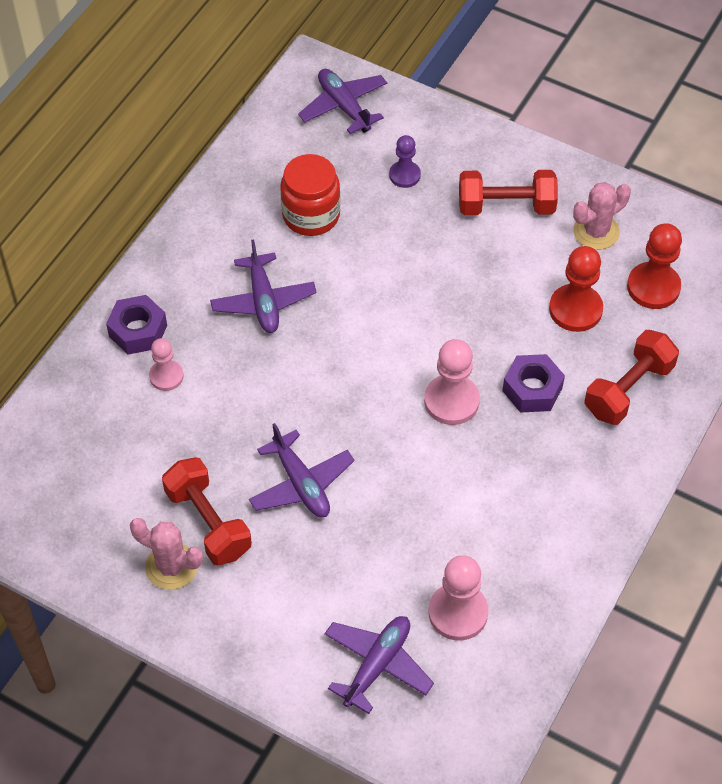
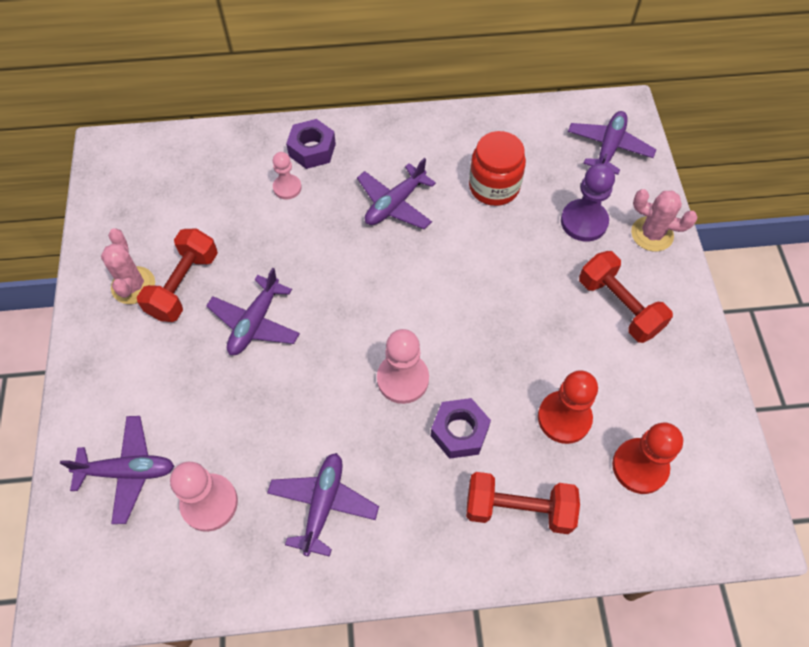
camera: 55 degrees right, 5 degrees up
(404, 175) = (584, 222): purple pawn -> purple pawn, size x1.61
(523, 526) = (323, 504): none -> purple plane
(596, 232) = (655, 387): pink cactus -> pink cactus (652, 234)

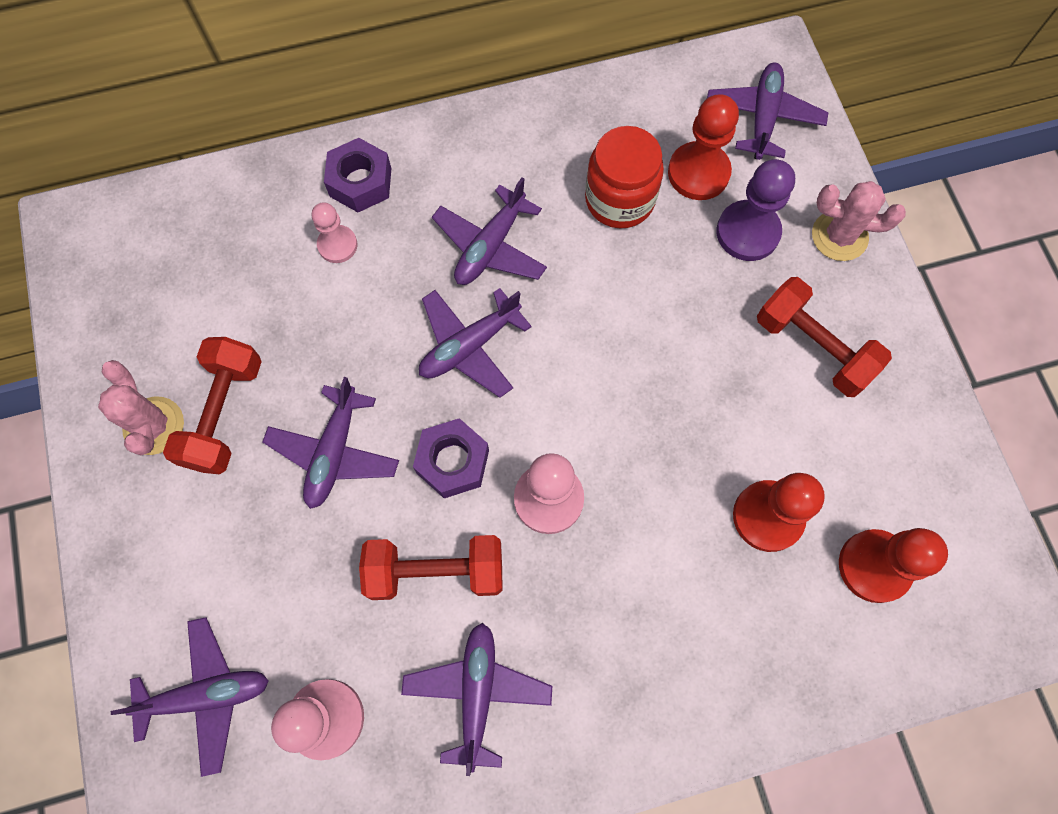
camera: 10 degrees left, 10 degrees up
(366, 267) = (469, 346): none -> purple plane
(459, 432) = (636, 560): purple nut -> purple nut (453, 462)
(518, 509) = (730, 652): red dumbbell -> red dumbbell (436, 571)
(555, 177) = (698, 173): none -> red pawn

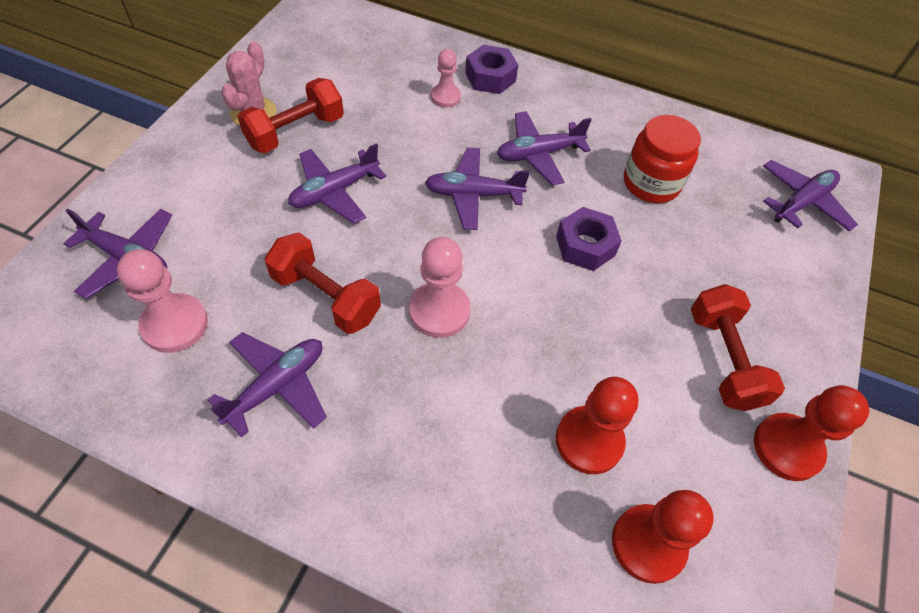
camera: 35 degrees right, 15 degrees down
(453, 462) = (399, 246): purple nut -> purple nut (585, 246)
(698, 173) = (723, 203): red pawn -> red pawn (787, 448)
(747, 232) = (731, 258): purple pawn -> none
(839, 236) = (806, 306): pink cactus -> none

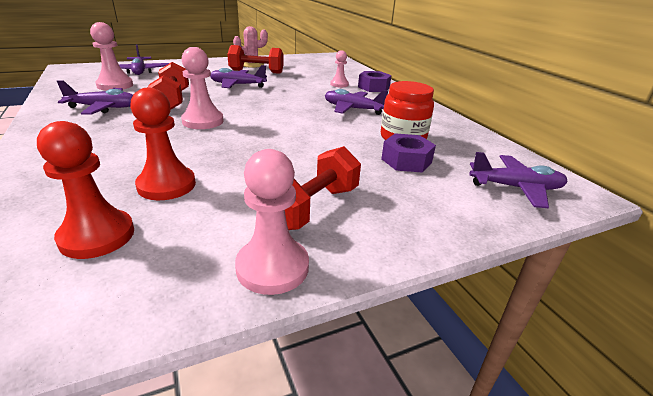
camera: 45 degrees right, 25 degrees down
(473, 195) = (293, 105): purple plane -> none
(585, 246) = (316, 137): purple nut -> purple nut (406, 161)
(787, 448) = (272, 267): red pawn -> pink pawn

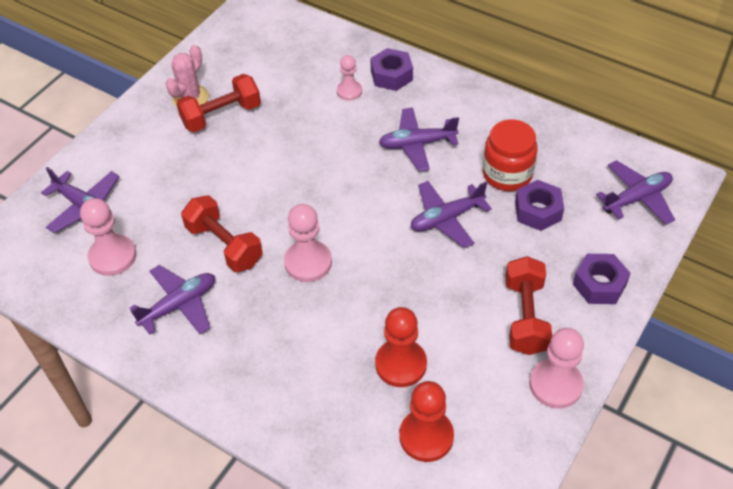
camera: 30 degrees left, 20 degrees up
(237, 85) = (244, 166): purple plane -> purple plane (446, 219)
(416, 220) = (599, 284): none -> purple nut

